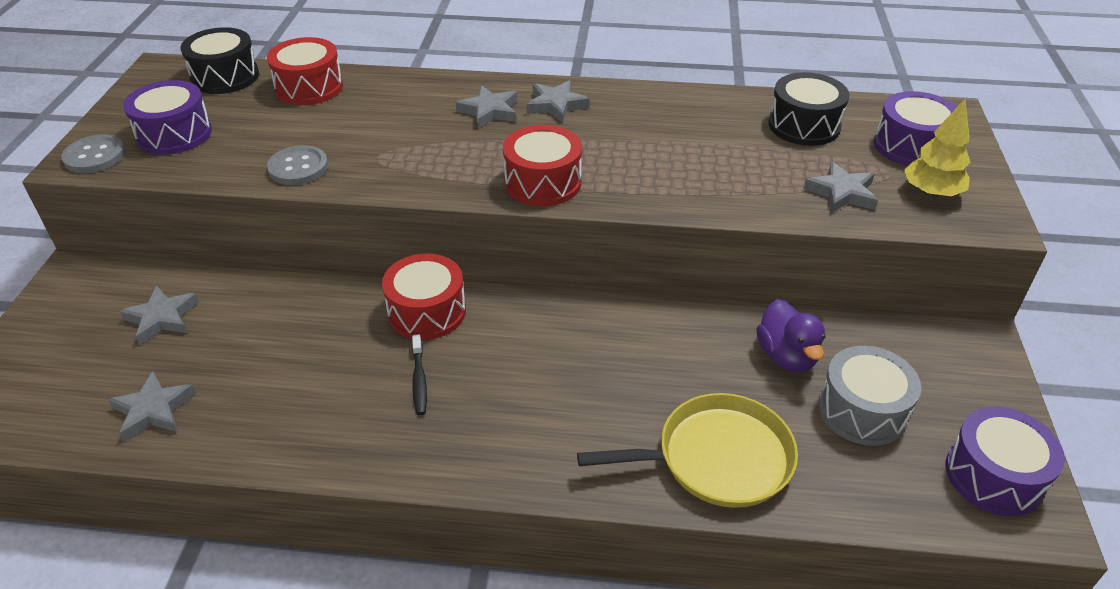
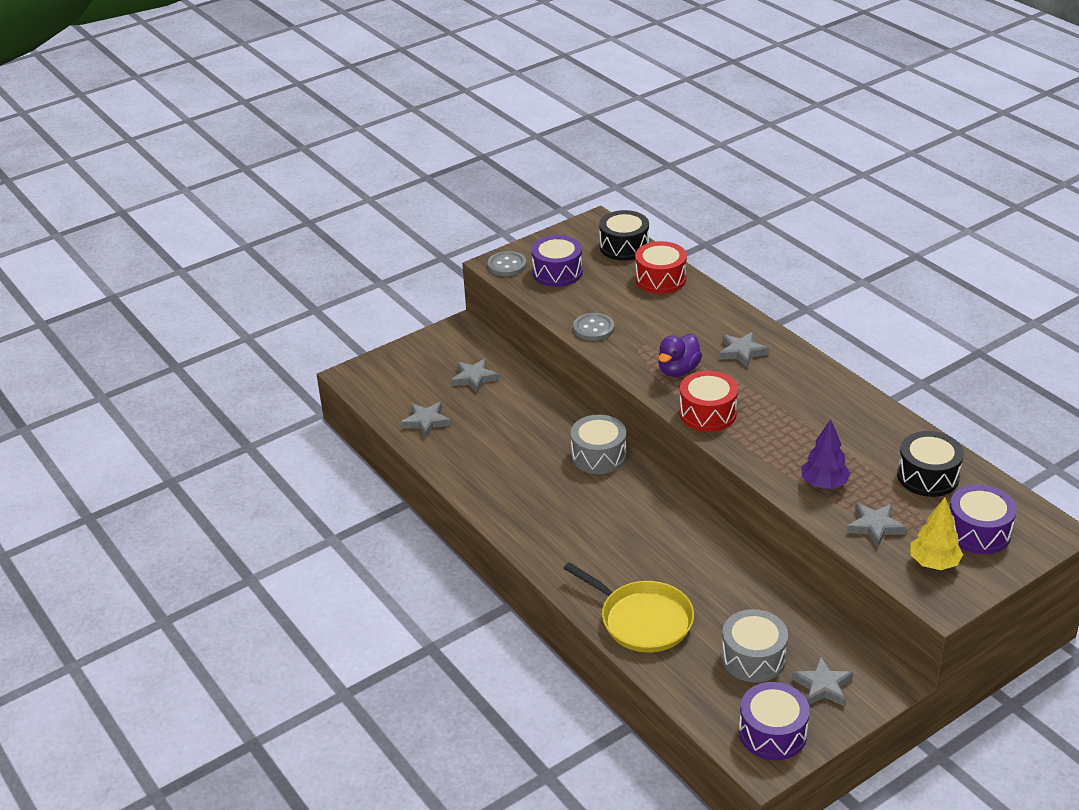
camera: 50 degrees right, 5 degrees down
(419, 380) = (552, 486): black toothbrush -> none
(427, 312) = (598, 456): red drum -> grey drum
(556, 105) = (787, 371): grey star -> grey star (822, 686)
(743, 182) = (824, 484): none -> purple tree
(786, 356) = (755, 606): purple duck -> purple duck (678, 370)

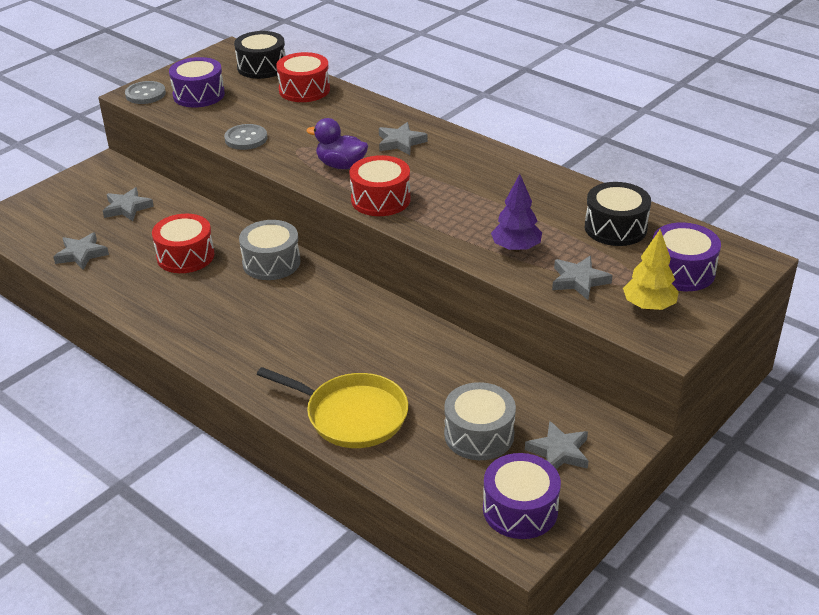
camera: 15 degrees left, 0 degrees up
(520, 437) = (185, 256): none -> red drum
(678, 370) = (341, 165): purple duck -> purple duck turned 90 degrees clockwise

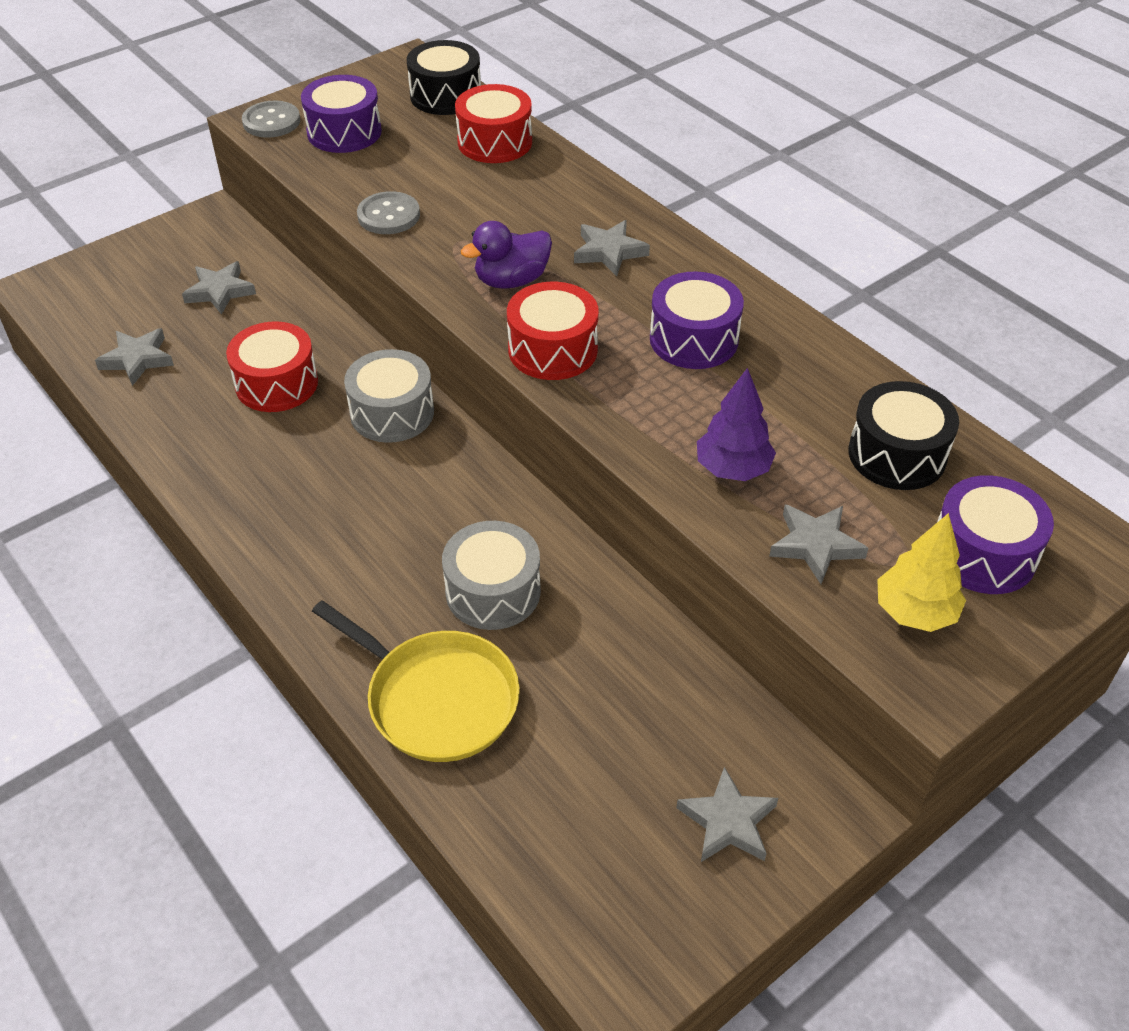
camera: 10 degrees right, 10 degrees up
(341, 165) = (511, 280): purple duck -> purple duck turned 60 degrees counterclockwise
(479, 435) = (614, 768): grey drum -> grey drum (493, 591)
(520, 509) = (643, 918): purple drum -> purple drum (694, 339)

